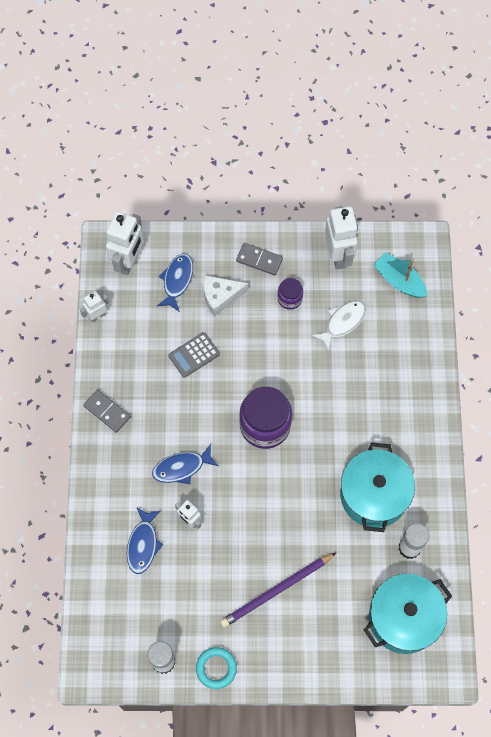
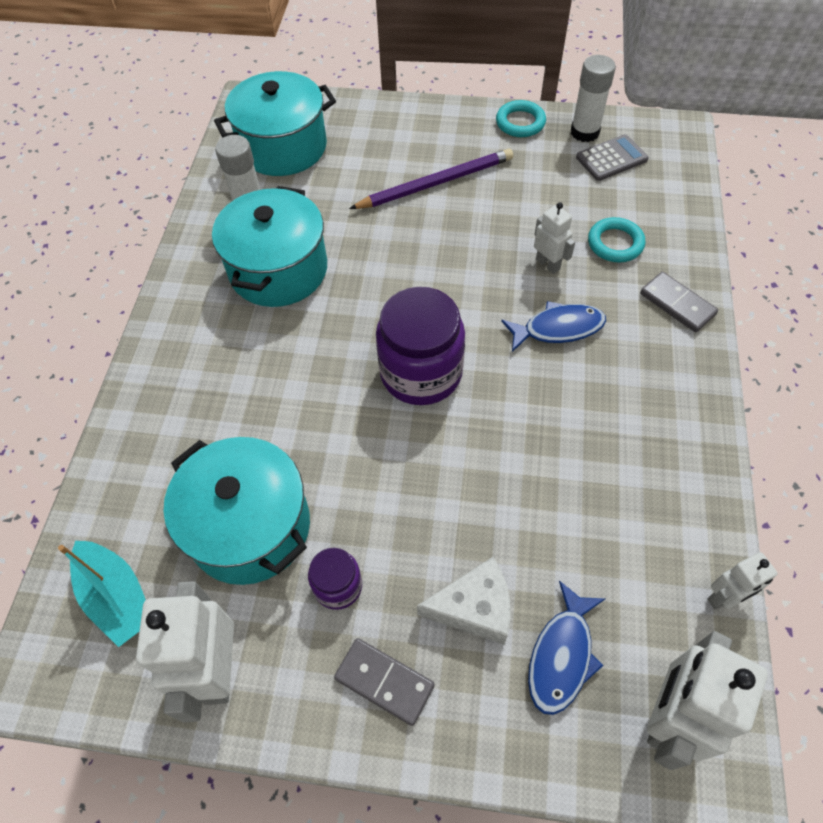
camera: 170 degrees left, 10 degrees down
(107, 411) = (685, 420): grey domino -> grey domino (677, 304)
(143, 544) = (615, 243): blue fish -> turquoise ring
(194, 355) = (532, 498): grey calculator -> grey calculator (611, 158)
(342, 322) = (250, 527): white fish -> turquoise pot

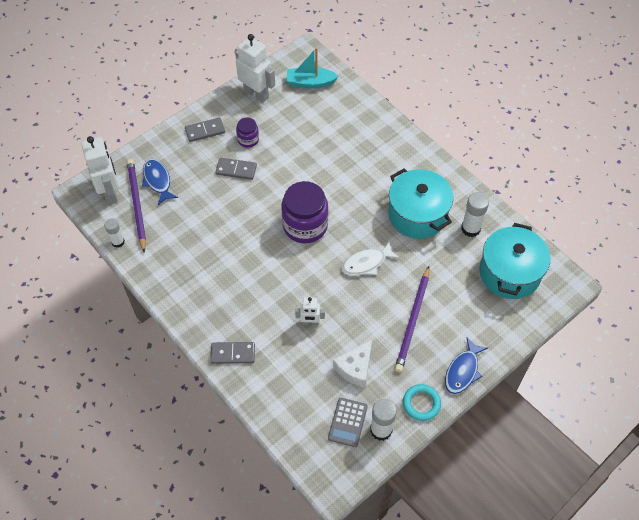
camera: 130 degrees right, 0 degrees up
(250, 527) = (297, 130): turquoise pot -> none
(407, 270) = (366, 263): none -> white fish
(416, 547) = (236, 170): none -> grey domino
(474, 608) = (198, 170): white cheese -> white cheese (355, 368)
(558, 328) = (272, 293): blue fish -> blue fish (463, 371)
(615, 243) = (292, 364): turquoise ring -> none
(638, 641) = (137, 205): none -> purple pencil
(724, 597) = (118, 242): white robot -> white glue stick

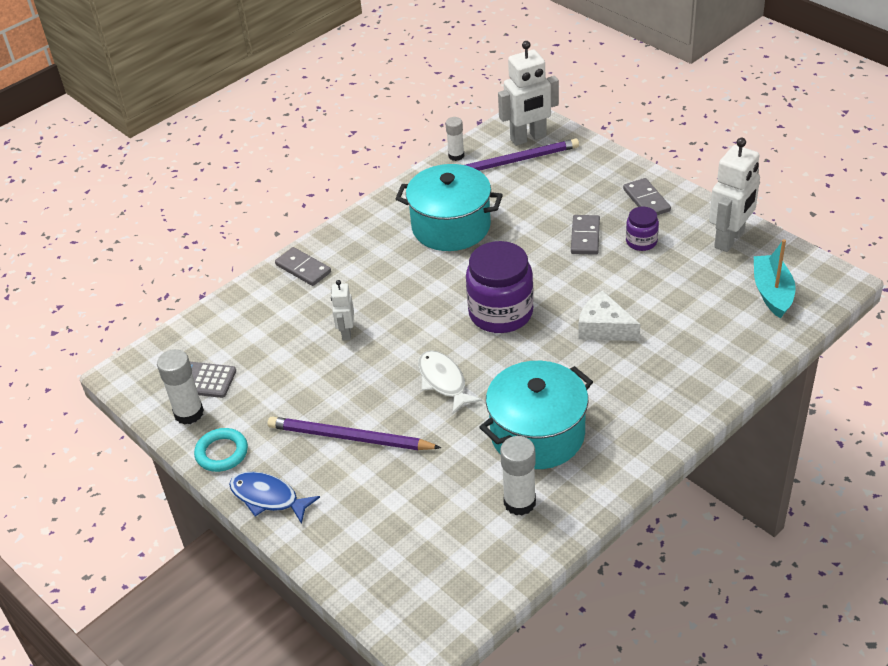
camera: 90 degrees right, 15 degrees down
(157, 181) = (553, 172): blue fish -> none
(233, 353) = (303, 268): grey domino -> grey domino turned 45 degrees counterclockwise
(355, 368) = (278, 381): white cheese -> white cheese (604, 328)
(509, 273) = (438, 555): turquoise pot -> turquoise pot (451, 226)

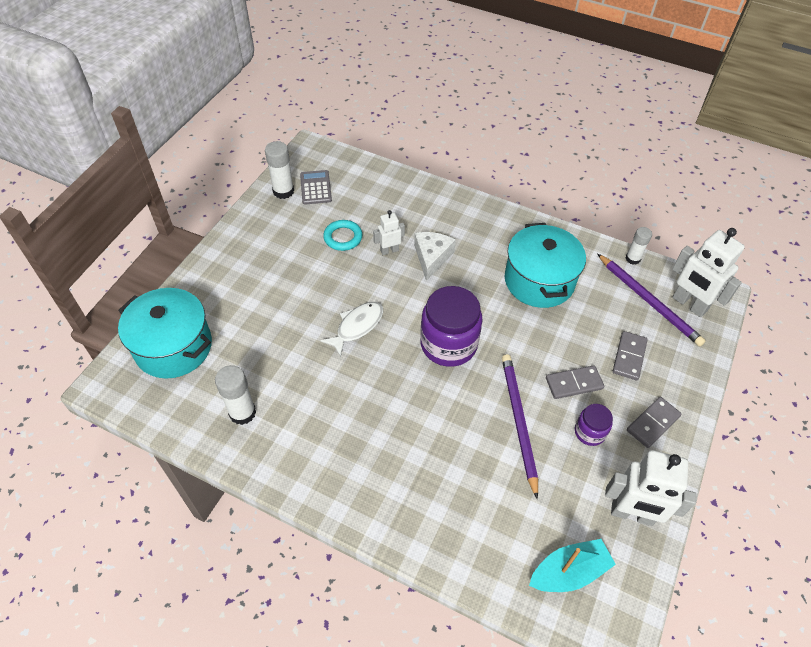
camera: 65 degrees right, 10 degrees up
(222, 453) = (252, 220): turquoise ring -> turquoise ring (343, 237)
(268, 498) = (217, 257): blue fish -> none
(303, 268) = (448, 204): grey domino -> grey domino (629, 357)
(349, 438) = (283, 285): purple pencil -> purple pencil (518, 421)
(537, 434) = (317, 407): turquoise pot -> turquoise pot (173, 347)
(604, 328) = (459, 427): white cheese -> white cheese (432, 257)

